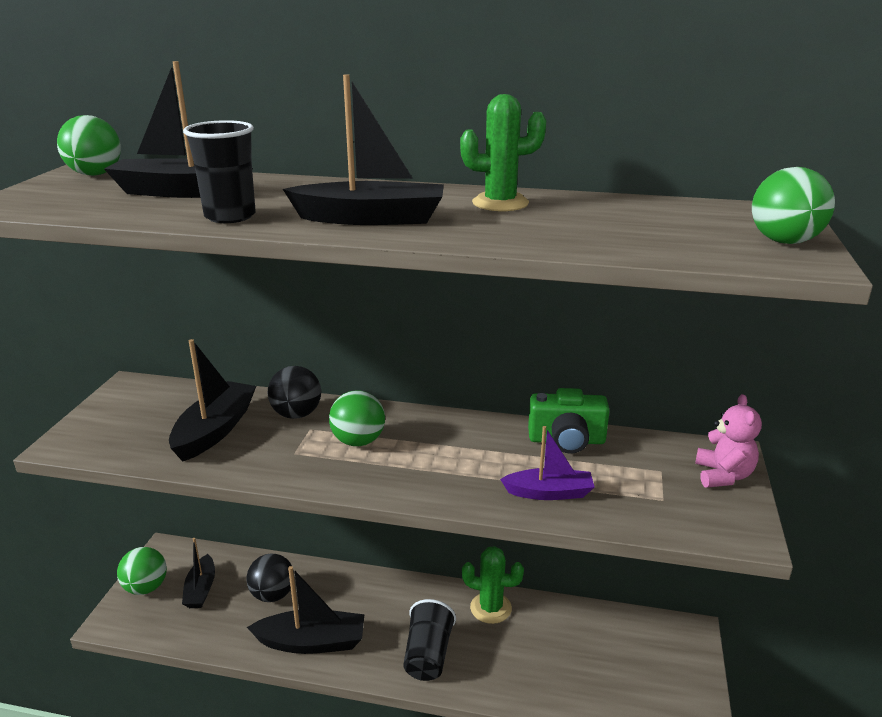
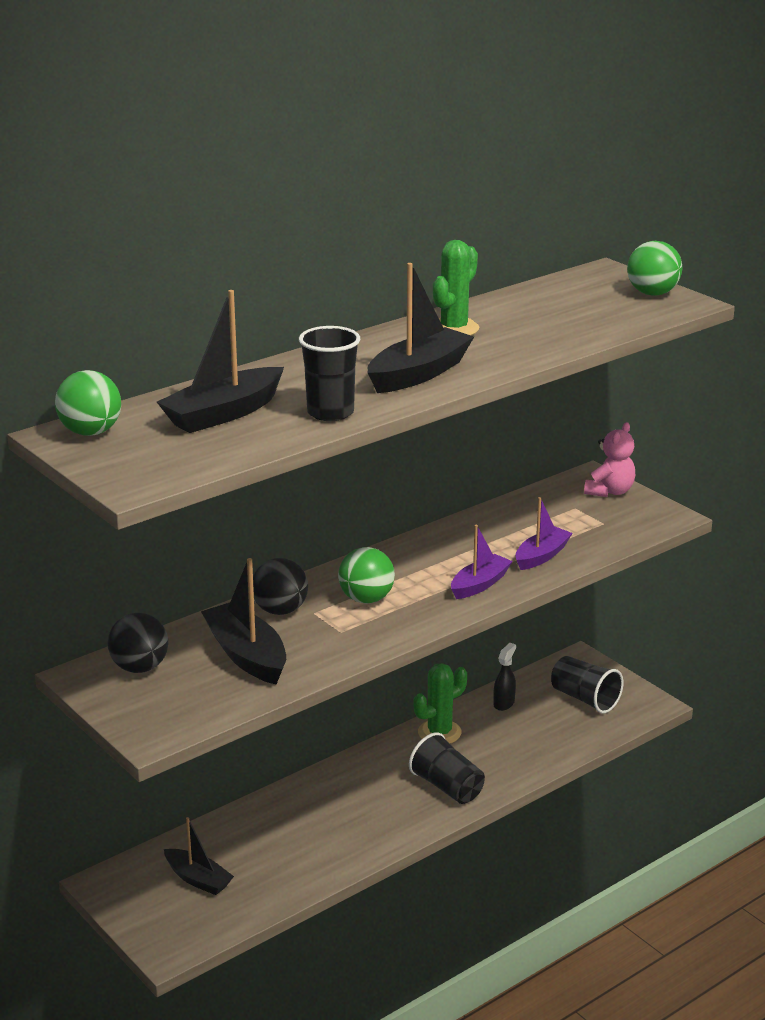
camera: 50 degrees left, 0 degrees up
(146, 587) = (146, 913): green ball -> none
(273, 594) = (266, 839): black ball -> black ball (140, 668)
(312, 642) = (355, 840): black boat -> none
(453, 483) = (480, 584): none -> purple boat
(566, 440) = (492, 521): green camera -> none
(572, 622) = (504, 703): none -> black spray bottle
(644, 669) = (585, 699): none -> black cup
(723, 475) = (610, 491): pink teddy bear -> pink teddy bear turned 75 degrees clockwise

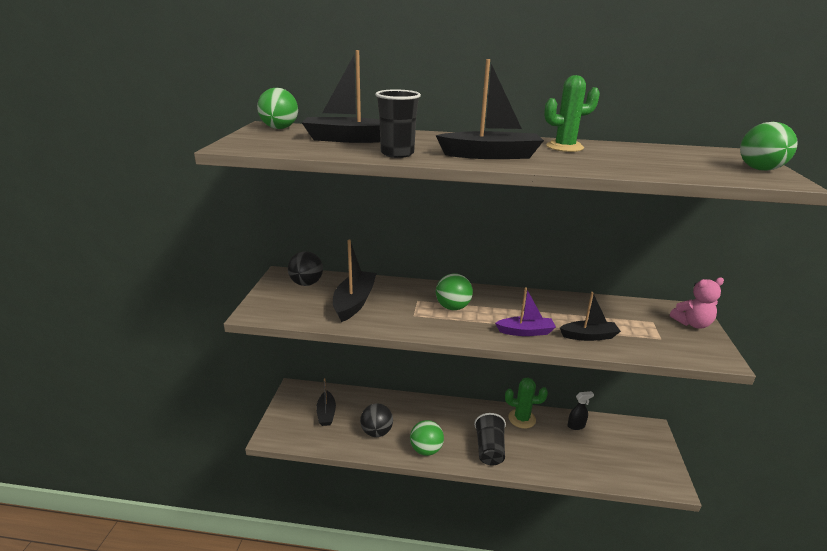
camera: 45 degrees right, 0 degrees up
(280, 610) = (404, 291): black ball -> black ball (376, 432)
(380, 834) = (426, 450): none -> green ball
(541, 556) = (589, 336): purple boat -> black boat
(585, 699) = (629, 453): black cup -> none

